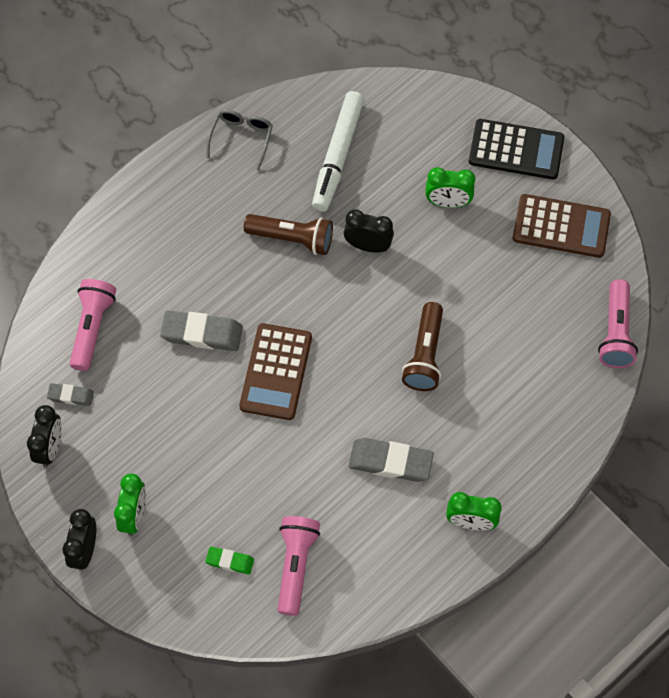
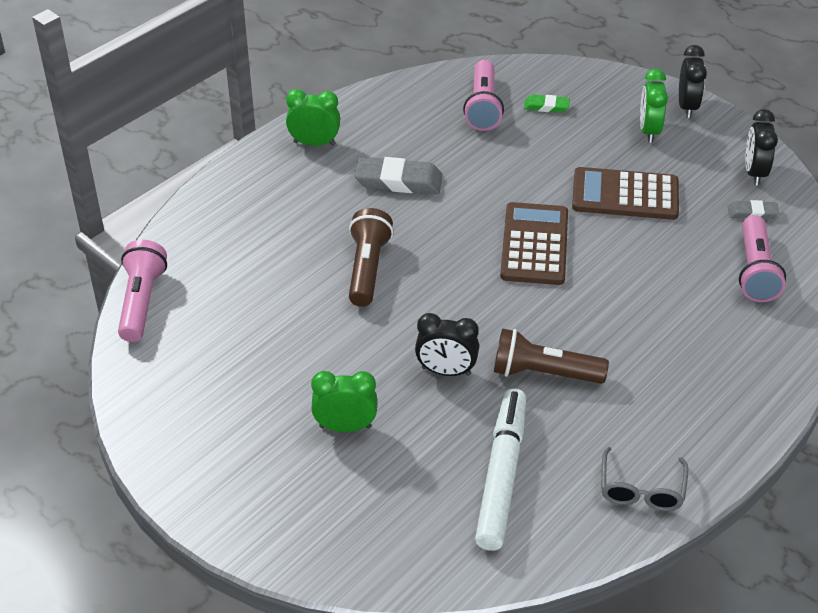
camera: 175 degrees right, 20 degrees down
(202, 333) = (627, 273): grey eraser -> none
(516, 150) = (249, 500): black calculator -> none
(561, 226) = (195, 408): brown calculator -> brown calculator (625, 195)

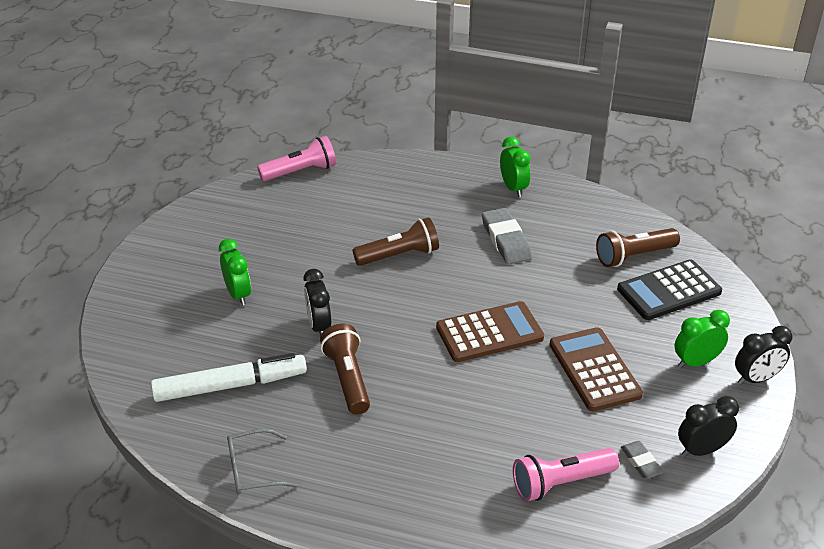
camera: 65 degrees right, 5 degrees down
(483, 107) = (633, 256): pink flashlight -> brown flashlight
(546, 106) = (669, 291): green eraser -> black calculator

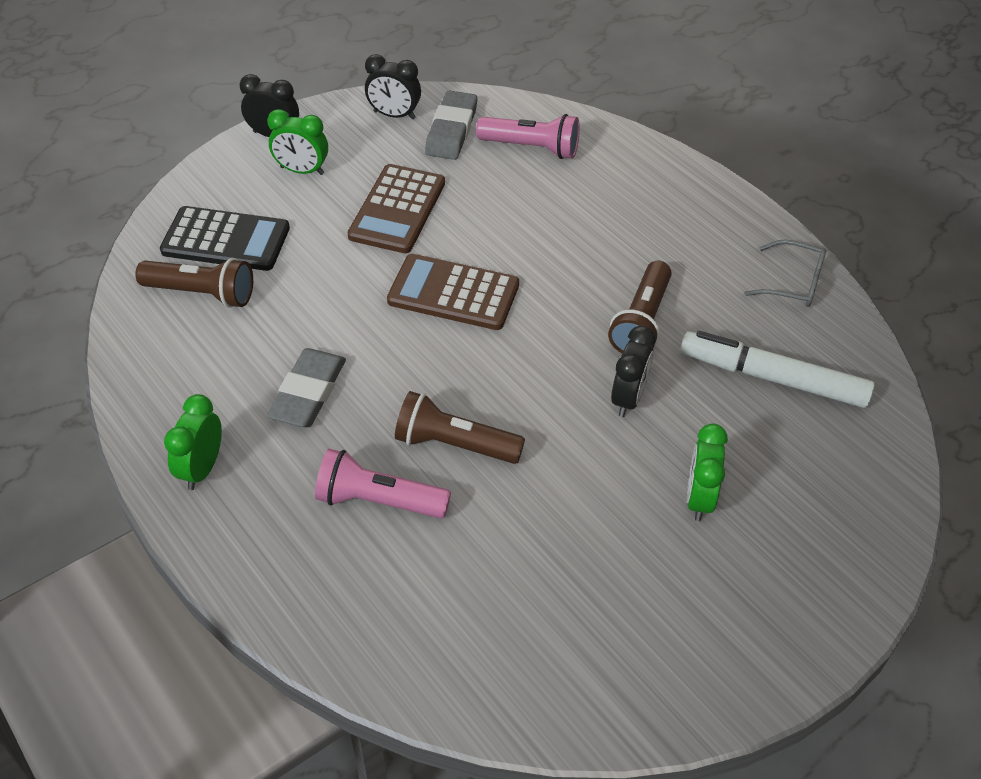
camera: 145 degrees left, 10 degrees up
(301, 171) = (457, 699): pink flashlight -> pink flashlight (378, 500)
(641, 462) = (451, 130): grey eraser -> grey eraser, size x1.81

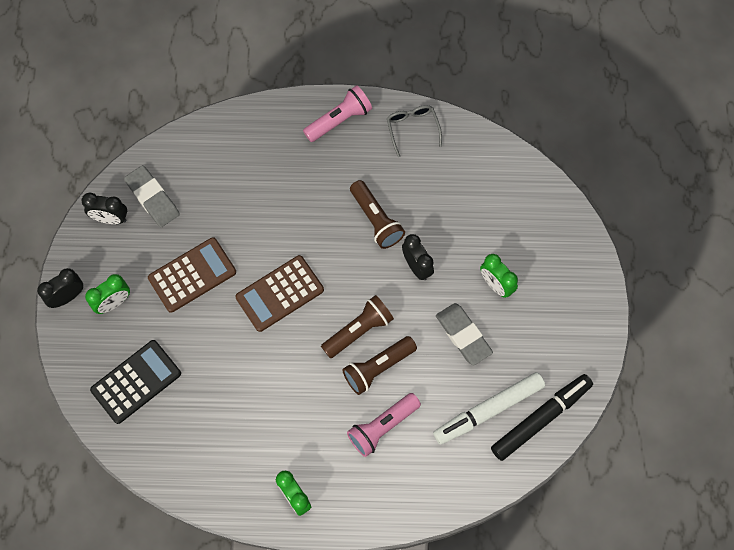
camera: 50 degrees left, 20 degrees up
(202, 293) = (169, 421): brown flashlight -> brown flashlight (359, 330)
(308, 392) = (287, 413): grey eraser -> grey eraser (463, 335)
(394, 115) = (110, 218): black clock -> black clock turned 45 degrees clockwise
(397, 209) = (192, 275): brown calculator -> brown calculator turned 90 degrees counterclockwise
(532, 148) = (206, 168): pink flashlight -> pink flashlight (339, 120)
(567, 685) = (540, 418): none -> black marker
(773, 378) = (459, 192): white marker -> white marker (488, 410)
(793, 283) = (412, 128): grey glasses -> grey glasses turned 75 degrees counterclockwise

